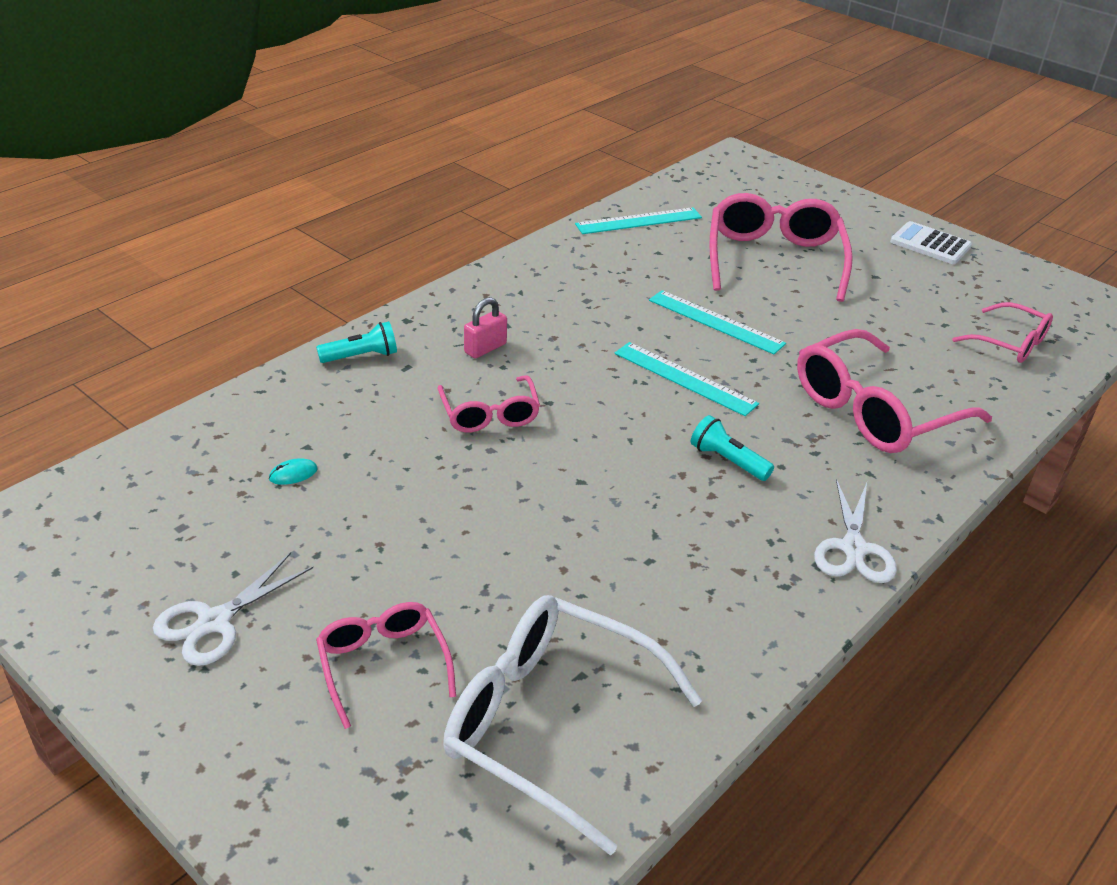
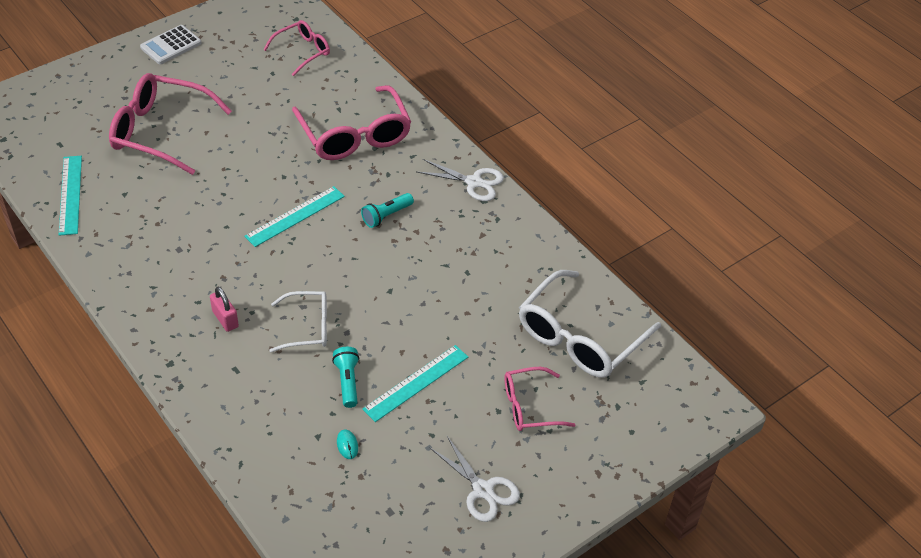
camera: 80 degrees left, 10 degrees up
(361, 356) = (213, 396): turquoise flashlight -> turquoise flashlight (347, 382)
(489, 414) = (307, 327): pink glasses -> white glasses
(716, 321) = (232, 184): turquoise ruler -> turquoise ruler (416, 382)

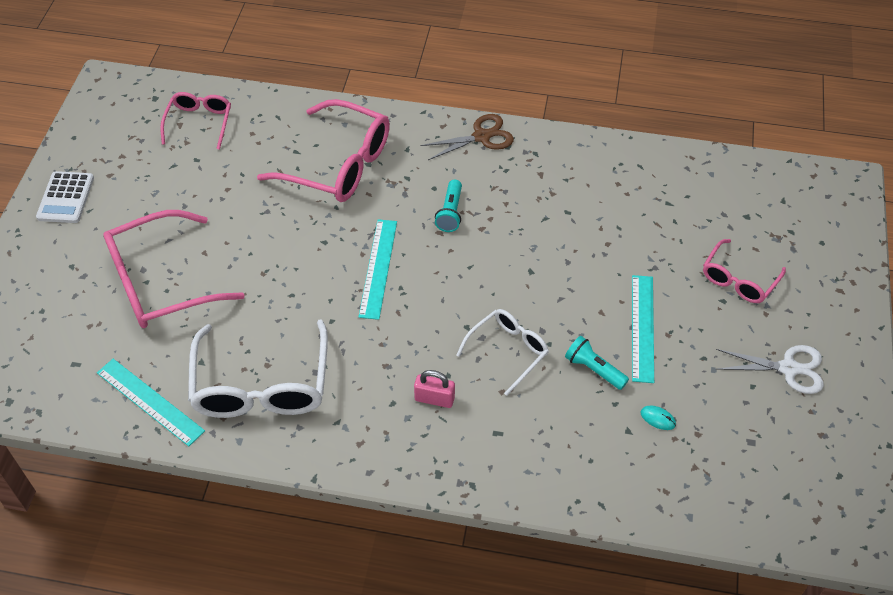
camera: 40 degrees left, 5 degrees up
(474, 182) = (481, 136): white scissors -> brown scissors
(581, 336) = (705, 199): white glasses -> white glasses (261, 384)

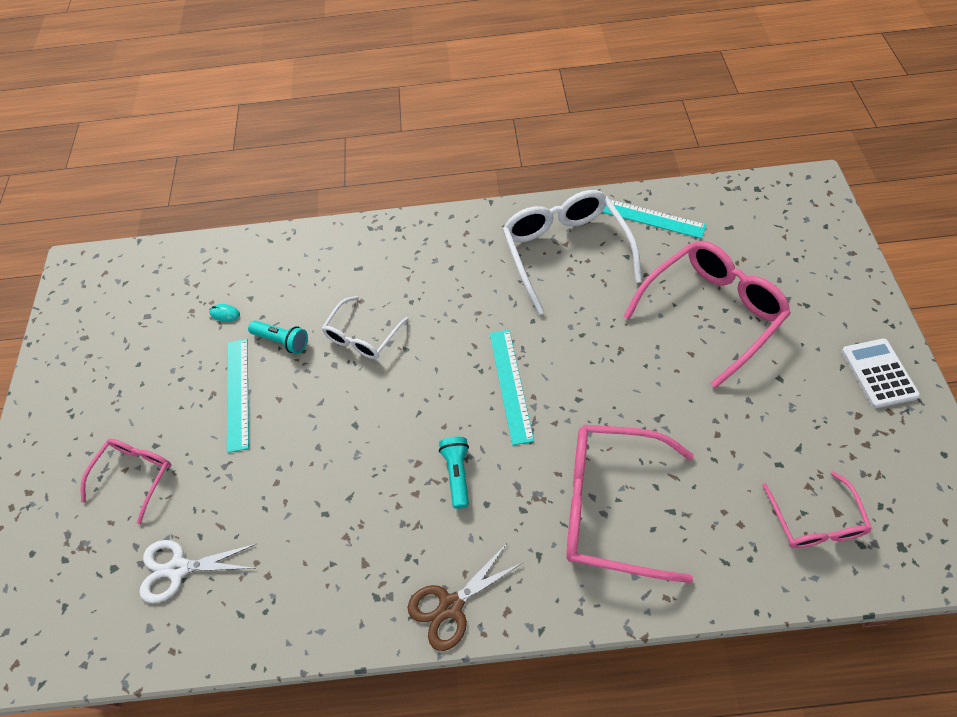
camera: 170 degrees right, 5 degrees up
(434, 399) = (417, 280): pink padlock -> none
(788, 368) = (101, 389): white scissors -> white scissors (178, 569)

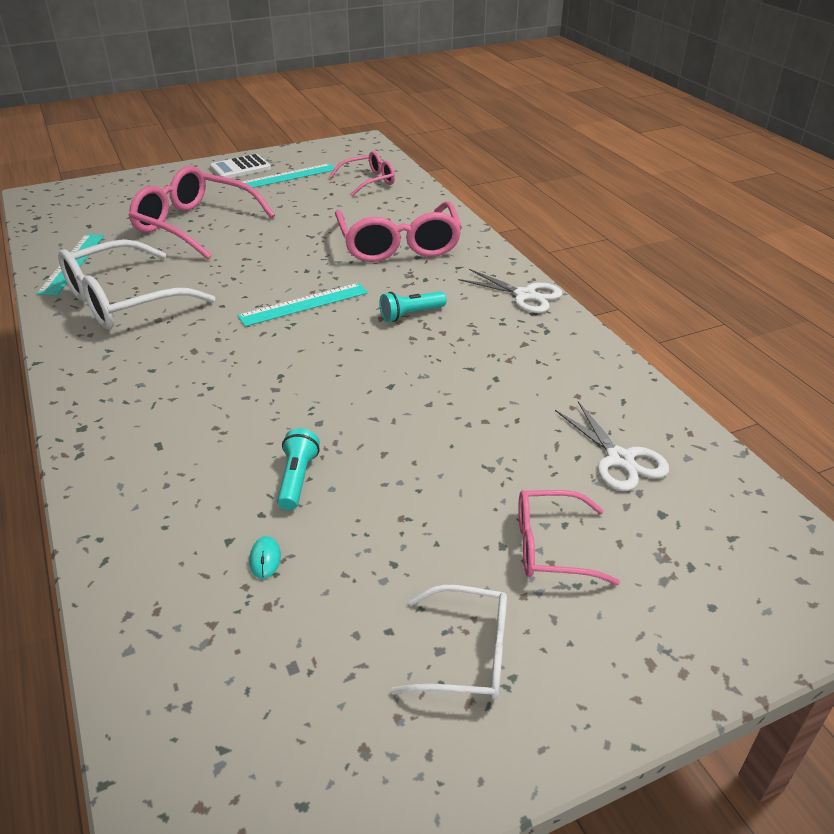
camera: 115 degrees left, 20 degrees down
(238, 393) = (391, 492): turquoise ruler -> turquoise ruler (286, 177)
(363, 335) = (270, 411): white glasses -> white glasses (465, 654)
(451, 606) = (525, 295): brown scissors -> white scissors

